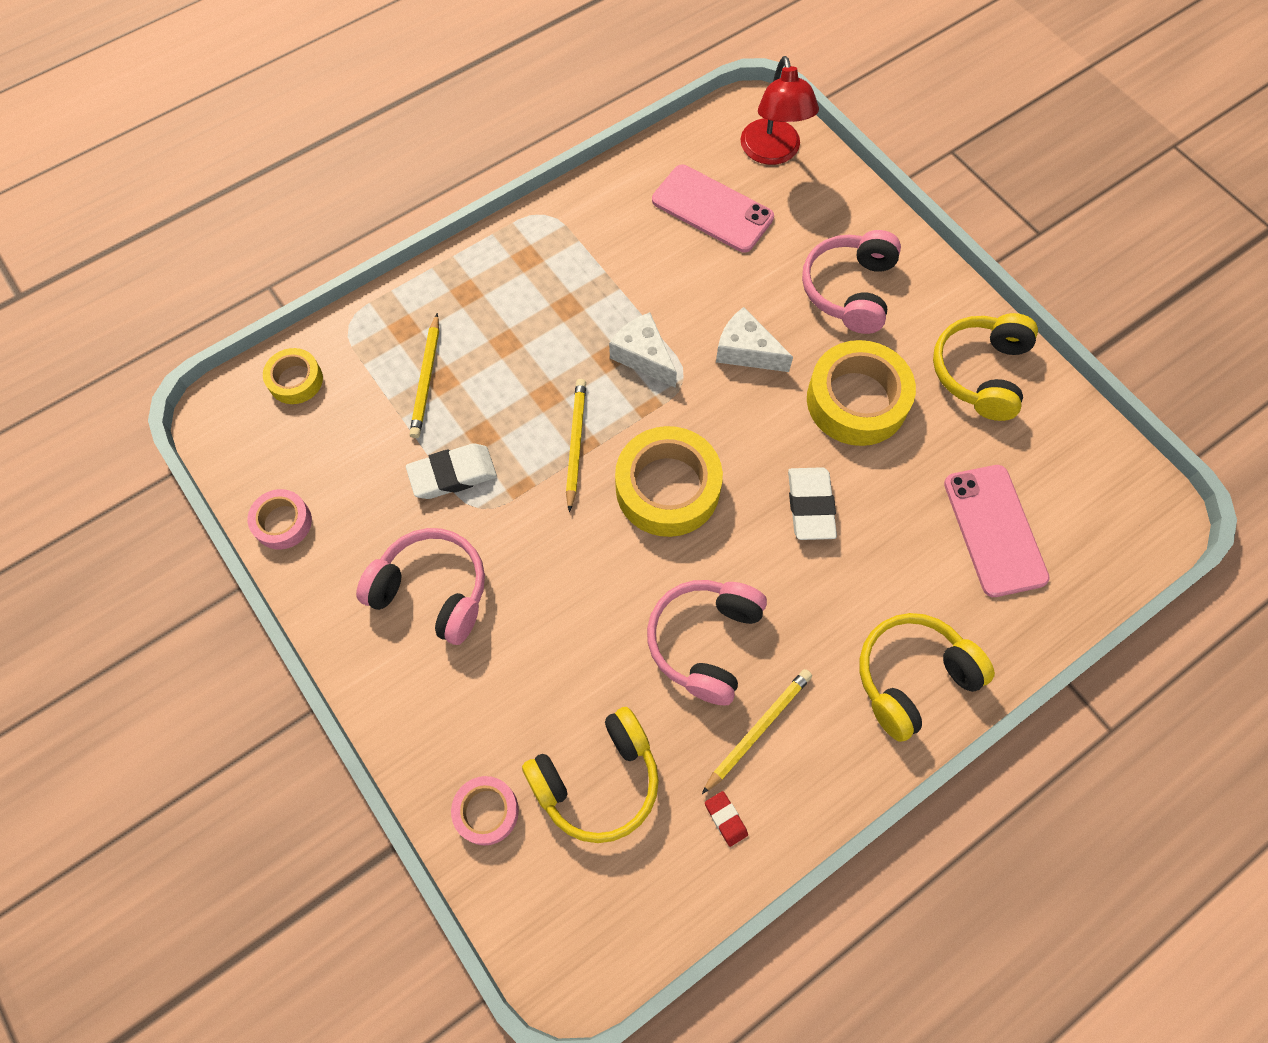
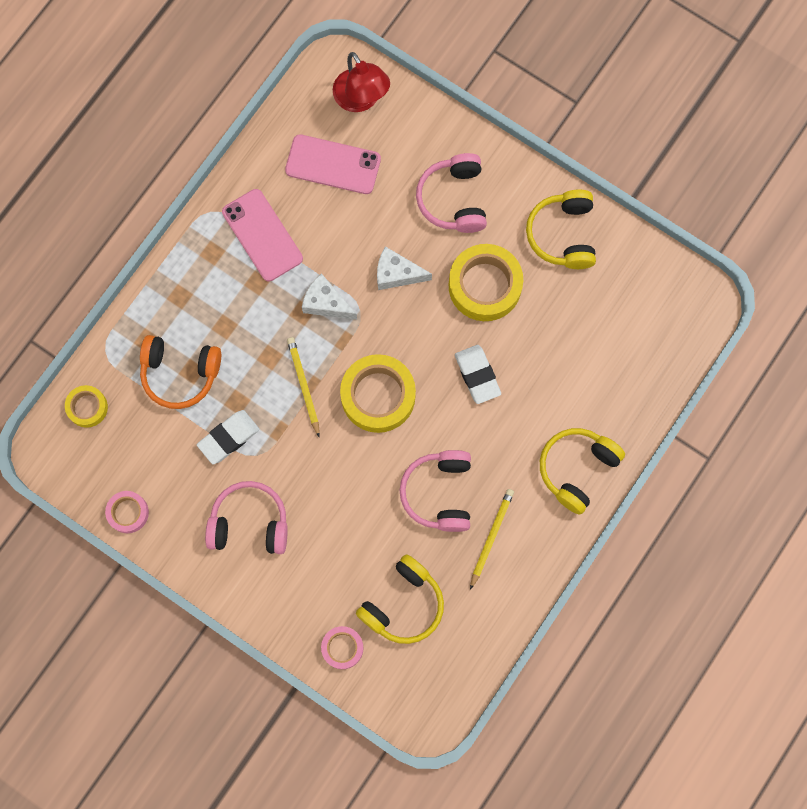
camera: 20 degrees left, 10 degrees up
(426, 379) = (180, 374): yellow pencil -> orange headphones
(726, 819) = (489, 599): red eraser -> none
(994, 530) = (602, 350): pink phone -> pink phone (262, 235)

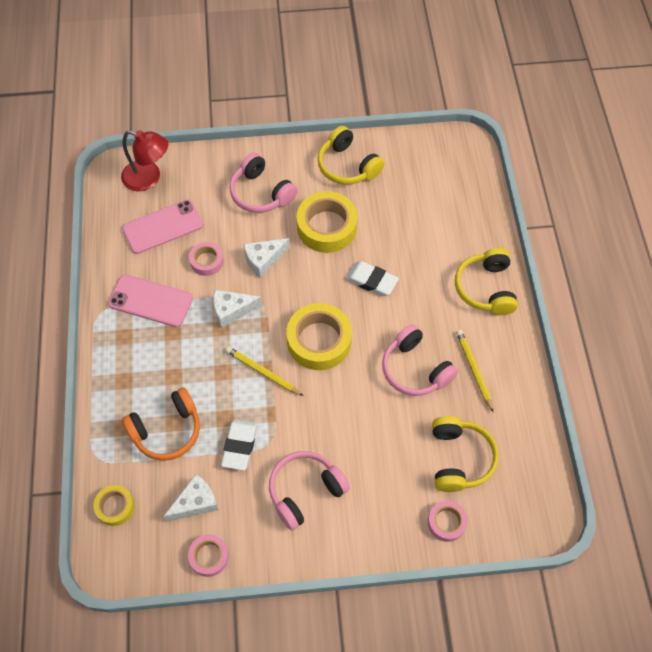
camera: 40 degrees left, 15 degrees down
(153, 458) = (195, 503): none -> white cheese
(344, 234) = (207, 261): none -> pink tape

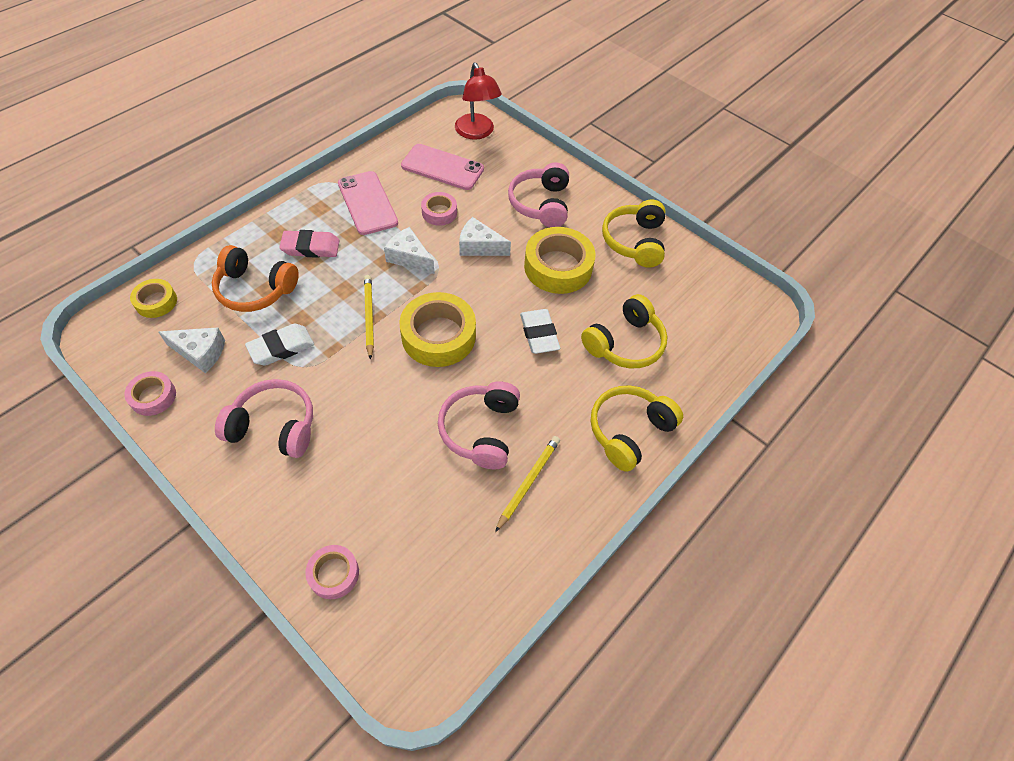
camera: 45 degrees right, 5 degrees down
(160, 368) = (311, 247): none -> pink eraser
(459, 458) = (416, 537): yellow headphones -> yellow headphones (625, 343)

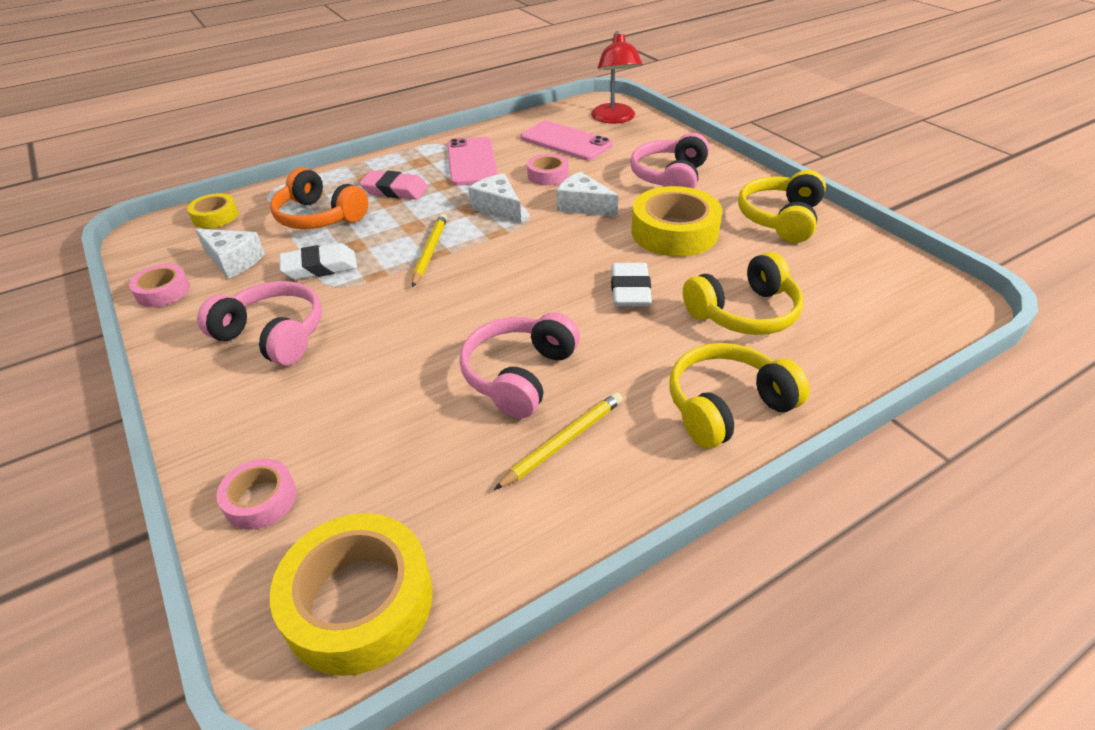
camera: 20 degrees right, 15 degrees down
(438, 336) = (503, 277): yellow tape -> yellow tape (359, 602)

